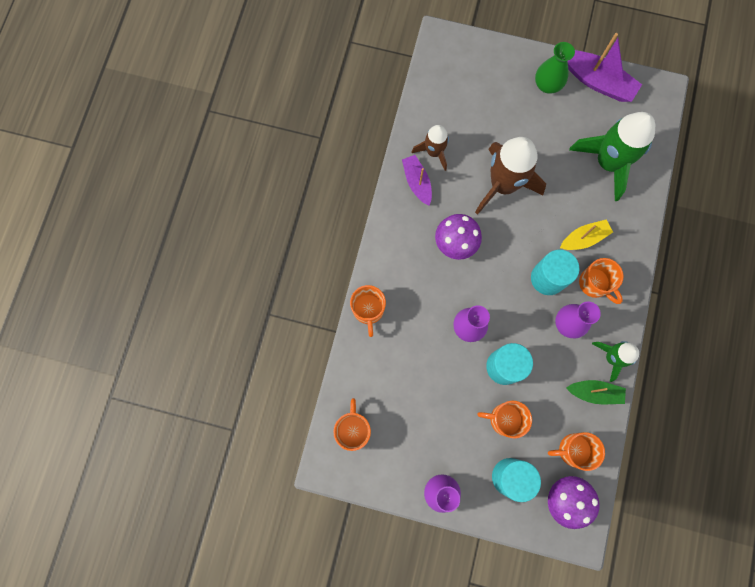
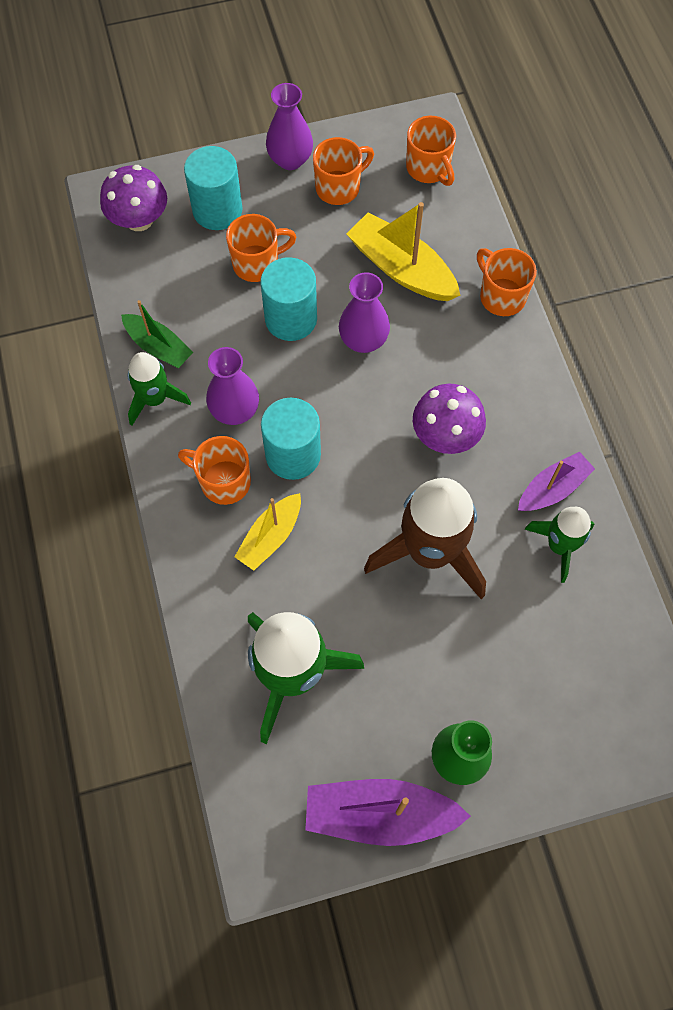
camera: 150 degrees right, 10 degrees down
(416, 363) = (401, 269): none -> yellow boat
(417, 182) = (552, 488): purple boat -> purple boat turned 75 degrees counterclockwise
(434, 152) = (559, 546): brown rocket -> green rocket
(573, 450) = (155, 272): orange mug -> orange mug (339, 187)
(594, 392) = (158, 347): green boat -> green boat turned 120 degrees counterclockwise

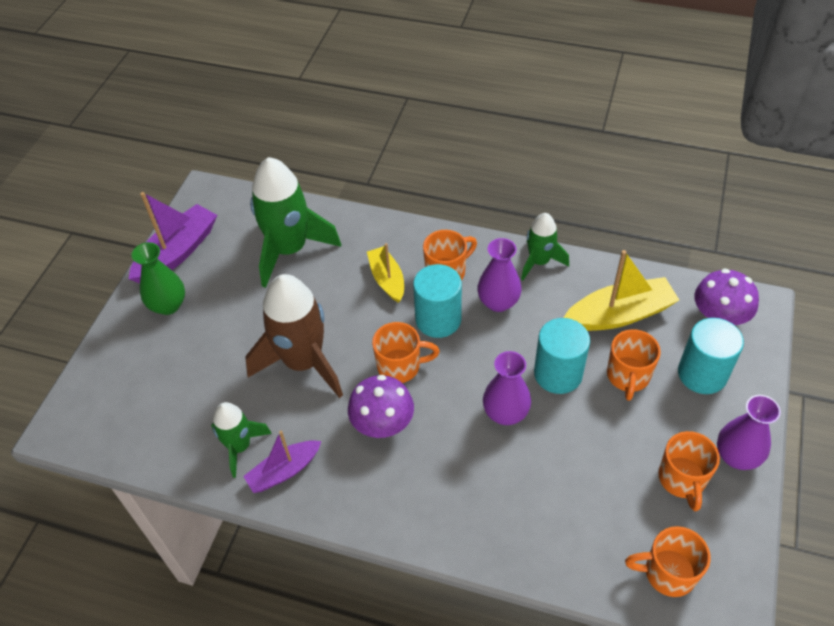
camera: 125 degrees right, 15 degrees down
(158, 347) = (584, 281): green boat -> none
(401, 269) = (560, 481): yellow boat -> yellow boat (619, 314)
(501, 296) = (482, 546): orange mug -> orange mug (400, 366)
(552, 488) = (284, 471): purple boat -> purple boat turned 60 degrees clockwise

